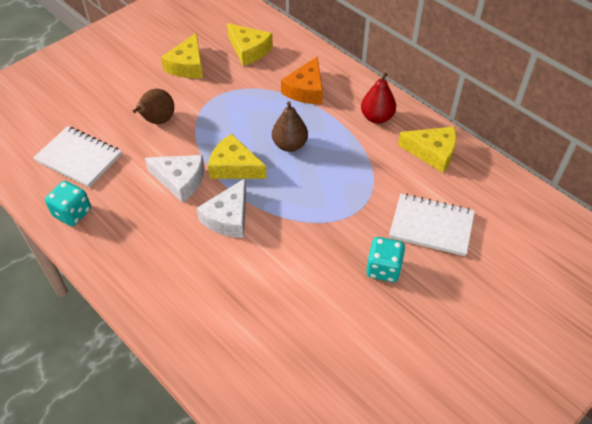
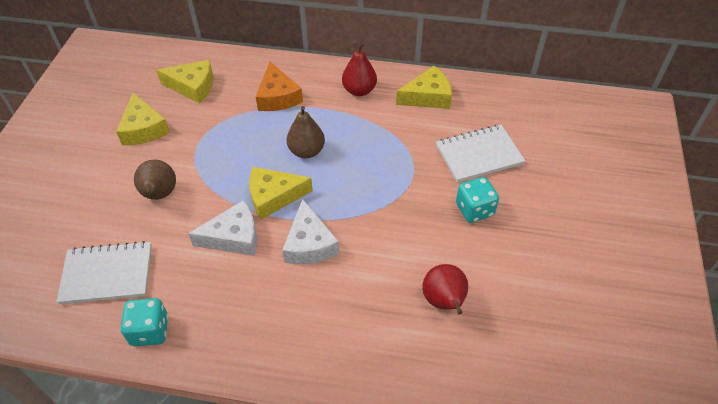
camera: 35 degrees left, 0 degrees up
(289, 324) = (444, 301): none -> red pear

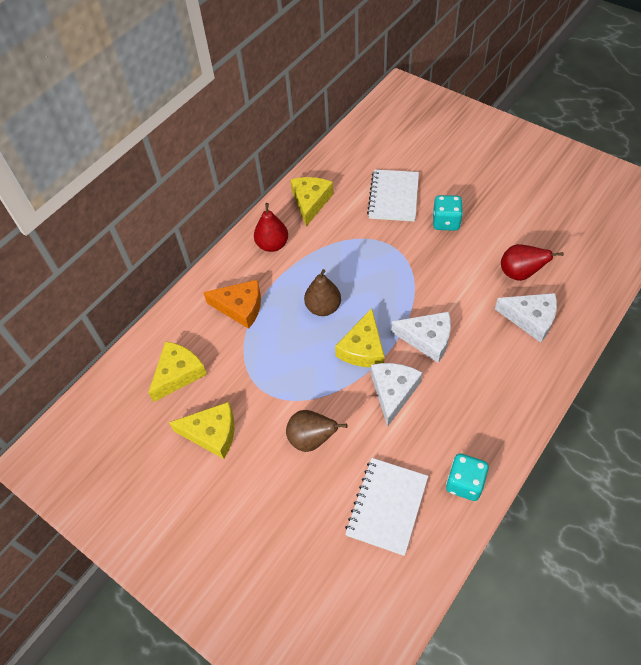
camera: 60 degrees left, 5 degrees up
(384, 331) = (530, 319): none -> white cheese

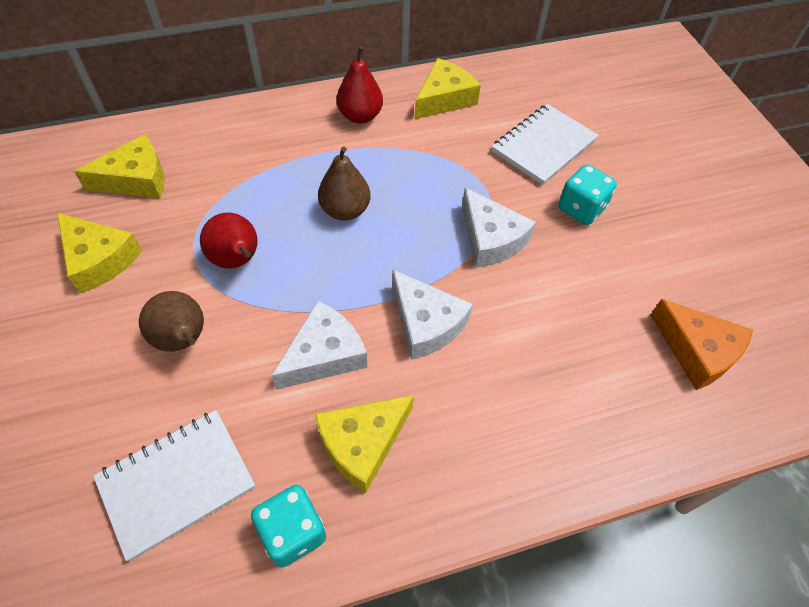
camera: 30 degrees right, 0 degrees up
(240, 307) = (262, 155): orange cheese -> orange cheese (697, 351)
(363, 348) = (342, 282): yellow cheese -> yellow cheese (362, 443)
(520, 273) = (621, 326): red pear -> red pear (237, 260)
(530, 319) = (583, 390): white cheese -> white cheese (490, 239)

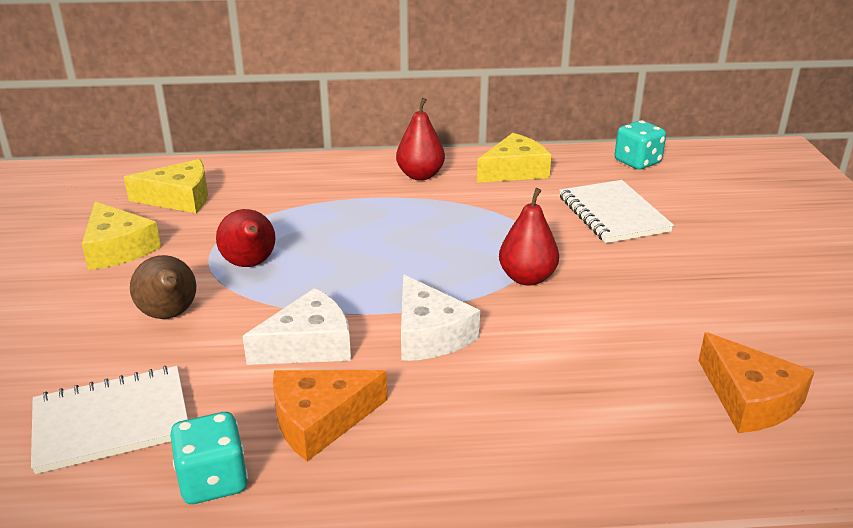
camera: 15 degrees right, 25 degrees down
(345, 210) = (376, 240): brown pear -> none
(362, 443) = (320, 420): yellow cheese -> orange cheese
(490, 239) = (527, 278): white cheese -> red pear
(543, 146) = (613, 214): white notebook -> white notebook turned 75 degrees counterclockwise
(581, 209) = (640, 266): turquoise dice -> turquoise dice (637, 162)

